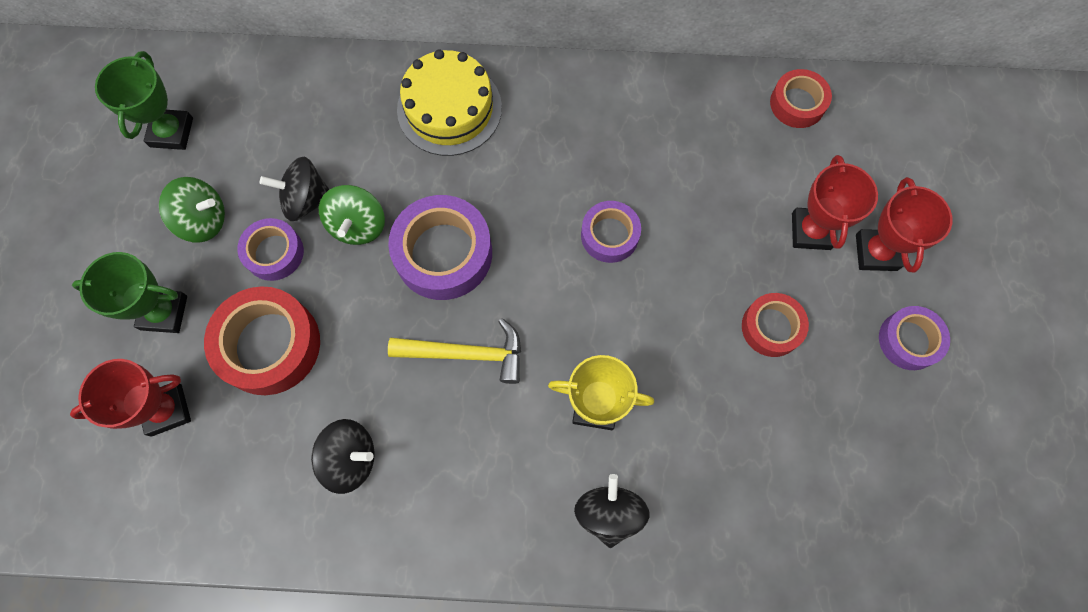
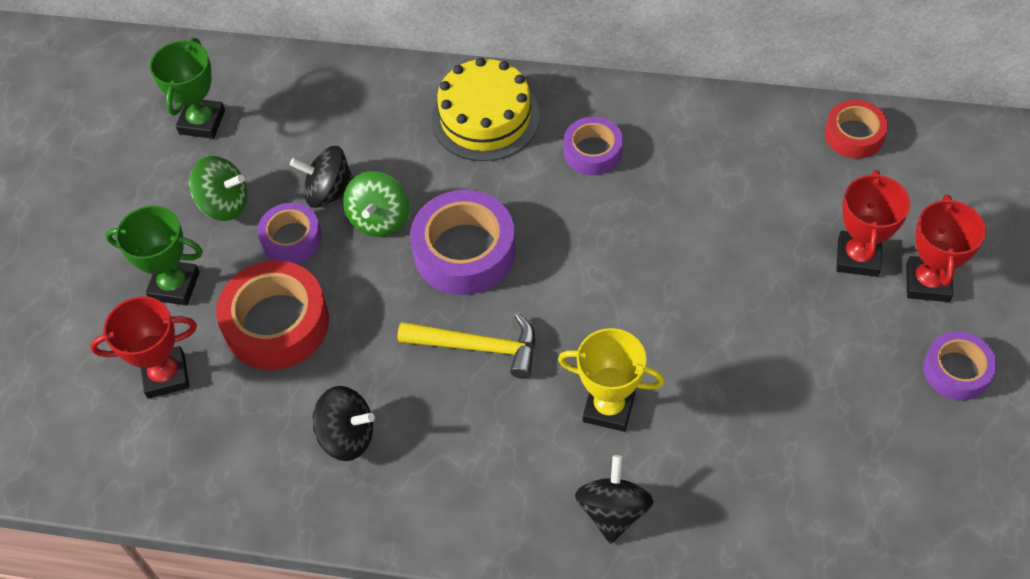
camera: 10 degrees right, 15 degrees down
(609, 235) = (640, 246): purple tape -> purple tape (593, 152)
(771, 327) = (806, 346): red tape -> none

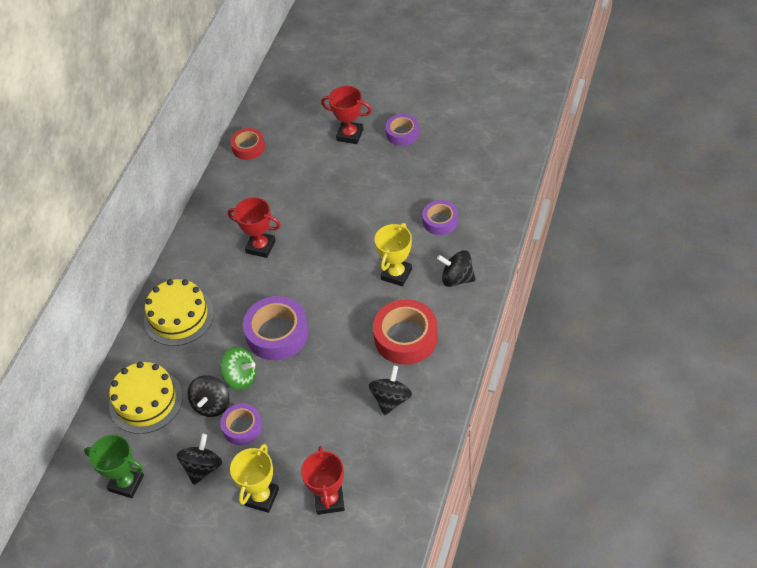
camera: 80 degrees left, 5 degrees down
(174, 286) = (261, 497): green trophy -> yellow trophy
(224, 204) = (202, 468): green spinning top -> black spinning top
(276, 323) = (305, 436): red tape -> red tape (406, 337)
(333, 113) = (146, 401): none -> yellow cake
(478, 347) = (345, 331): yellow hammer -> none
(593, 152) = (223, 264): purple tape -> purple tape (440, 221)
(858, 257) = (328, 159): red trophy -> red trophy (260, 246)

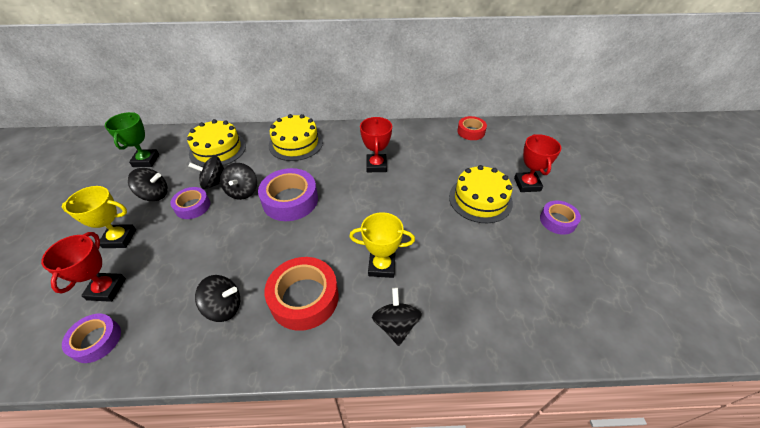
camera: 65 degrees right, 5 degrees down
(241, 377) = (243, 191): green spinning top -> black spinning top
(329, 500) = (106, 289): red trophy -> red trophy turned 60 degrees counterclockwise
(351, 177) = (480, 199): none -> yellow cake
(440, 221) = (467, 285): purple tape -> purple tape (96, 340)

